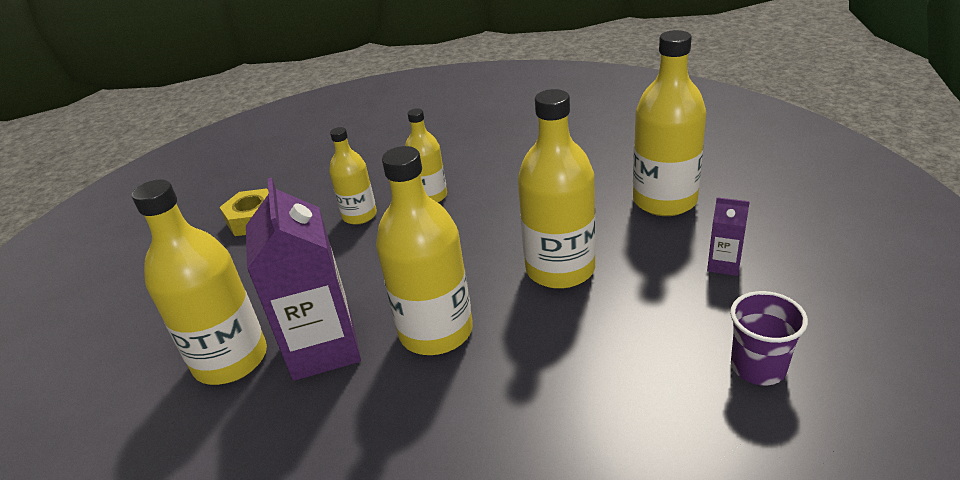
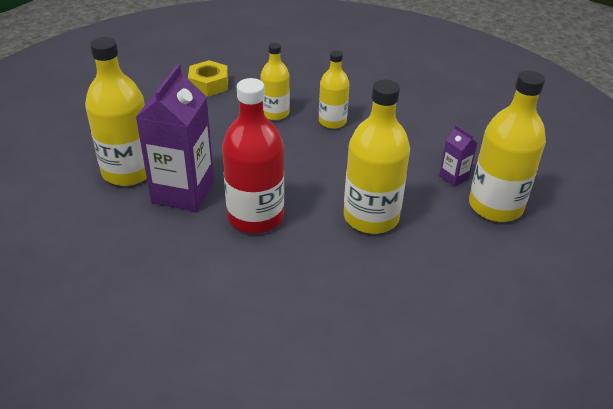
camera: 25 degrees right, 5 degrees up
(436, 331) = (255, 216): yellow bottle -> red bottle
(724, 264) = (489, 274): purple carton -> purple carton (453, 177)
(758, 367) = (437, 352): purple cup -> none

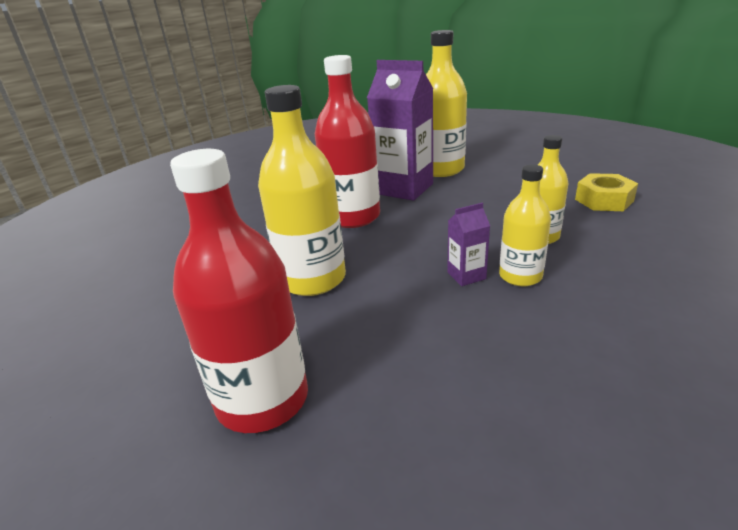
camera: 110 degrees right, 10 degrees down
(453, 177) = (351, 370): purple carton -> purple carton (466, 275)
(495, 206) = (262, 400): yellow bottle -> red bottle

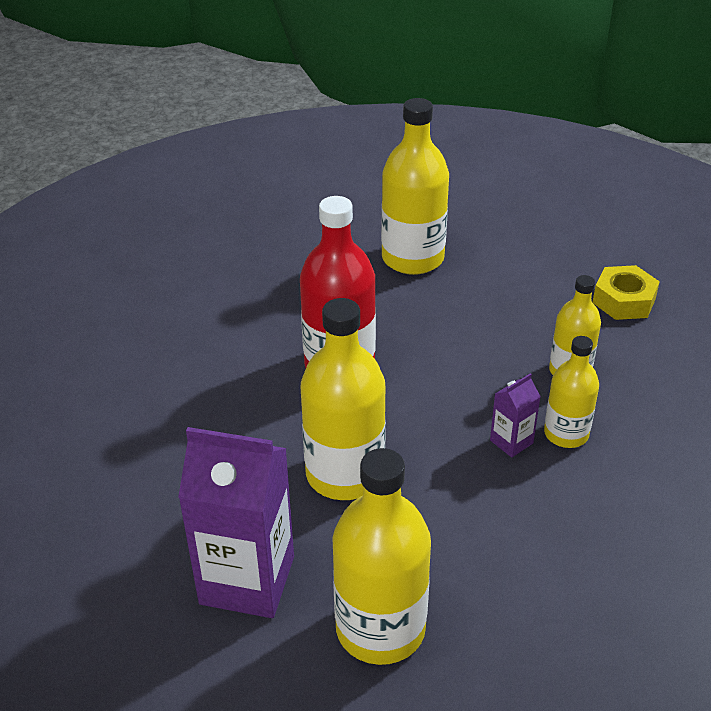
camera: 20 degrees left, 10 degrees up
(262, 400) = (380, 629): red bottle -> yellow bottle
(404, 189) = (380, 303): purple carton -> purple carton (247, 580)

